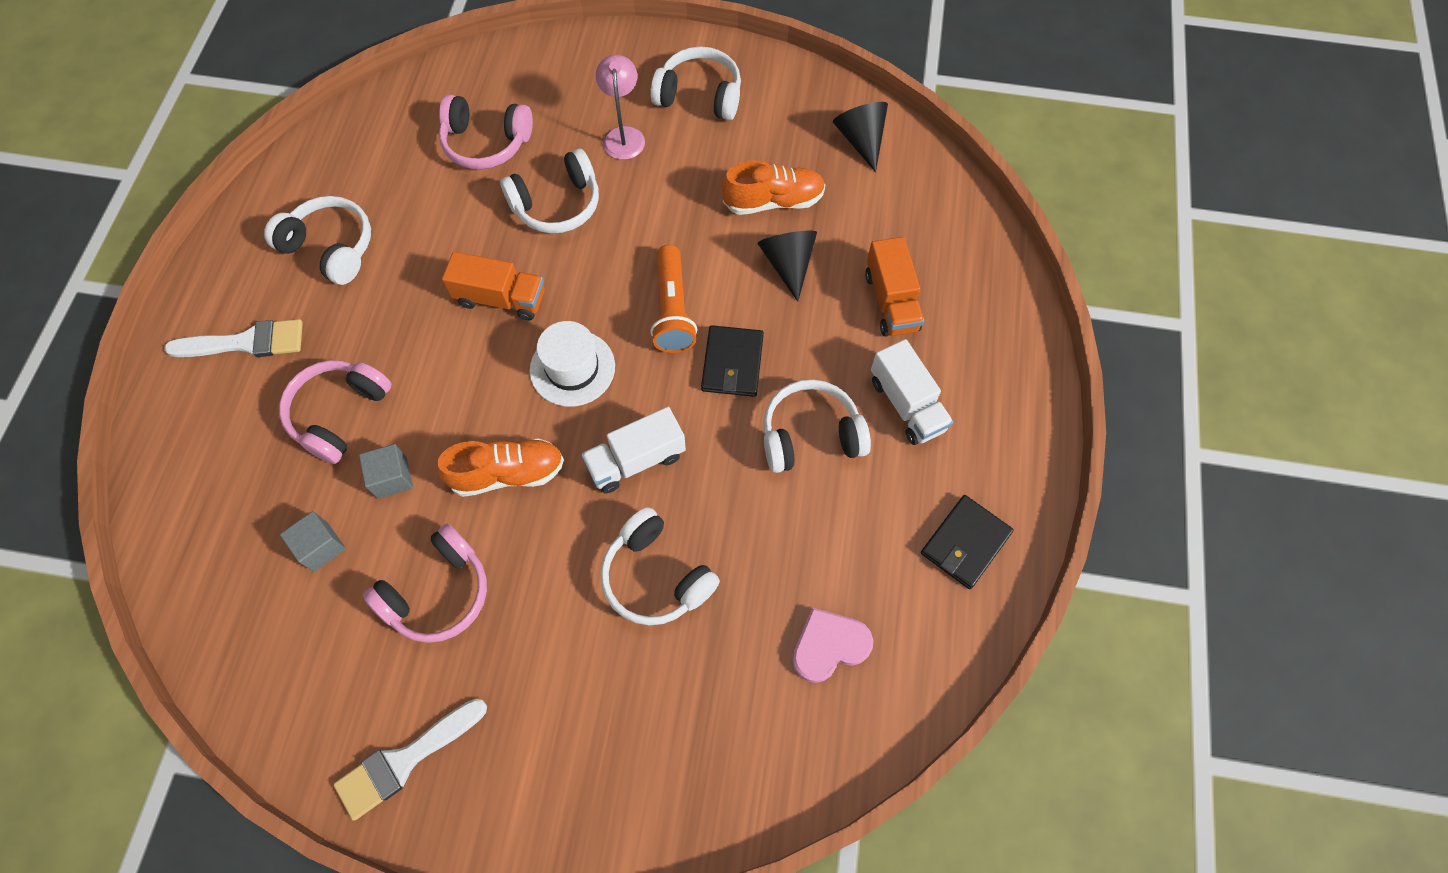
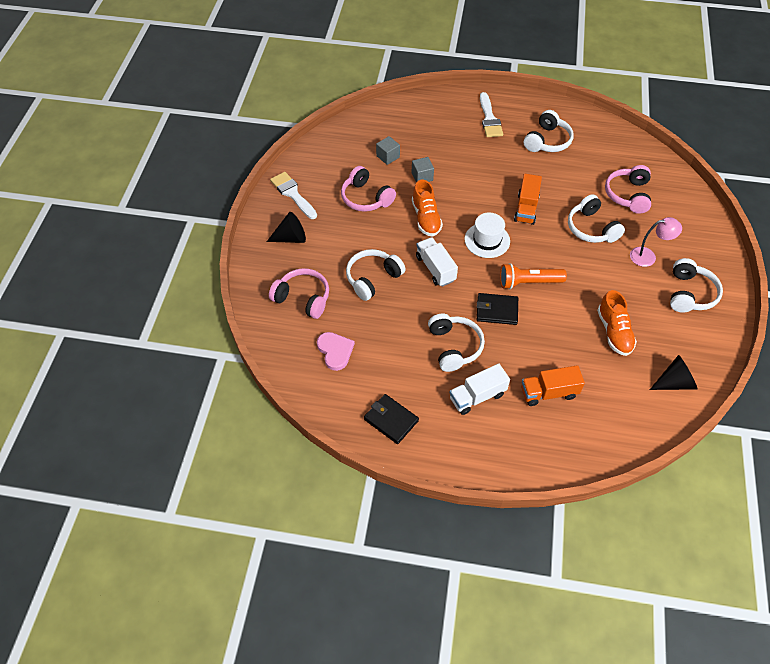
camera: 90 degrees right, 10 degrees down
(339, 414) = (454, 155): pink headphones -> pink headphones (303, 298)
(788, 264) = (568, 338): black cone -> black cone (291, 238)

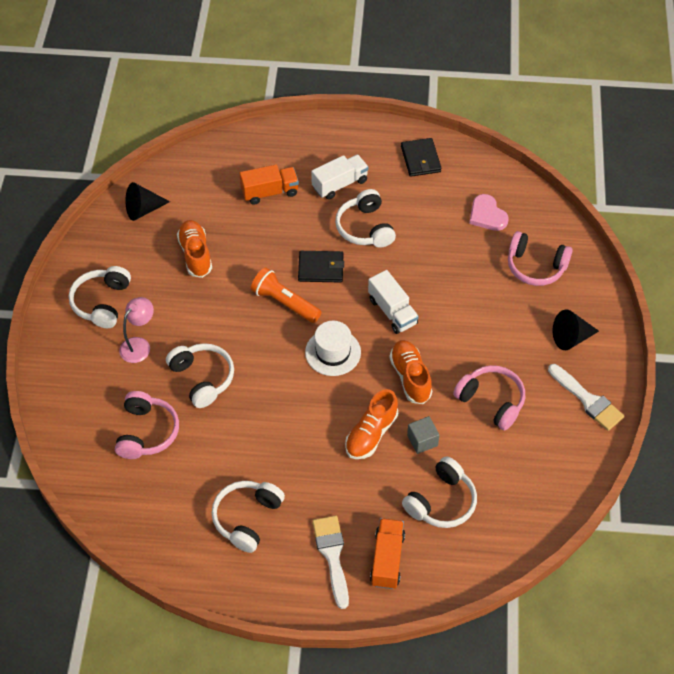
camera: 175 degrees right, 0 degrees up
(373, 278) = (463, 294): white headphones -> white headphones (441, 501)
(388, 156) = (474, 471): grey cube -> none
(391, 420) = (420, 159): black wallet -> black wallet turned 45 degrees clockwise
(459, 183) = (371, 434): none -> orange shoe
(526, 208) = (283, 401): orange truck -> orange truck (387, 559)
(528, 282) = (284, 302): orange flashlight -> orange flashlight turned 135 degrees counterclockwise
(648, 256) = (139, 345): pink lamp -> pink lamp turned 135 degrees clockwise

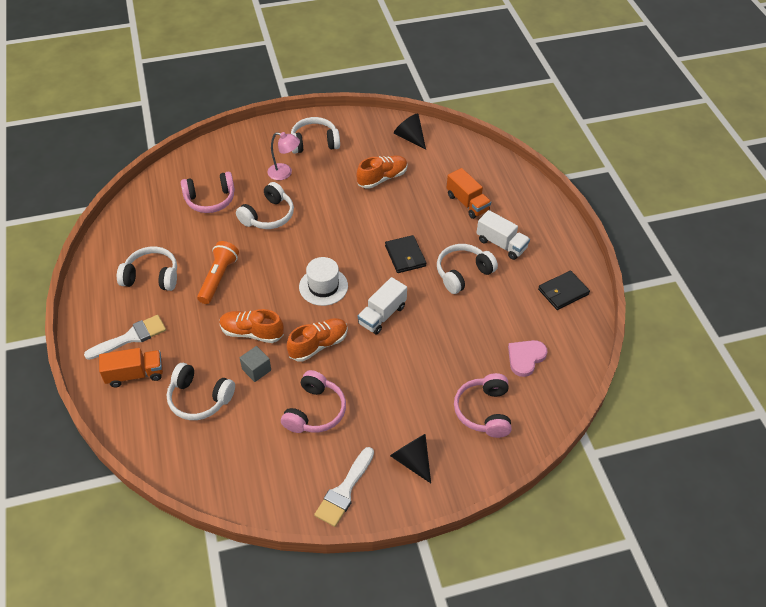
camera: 70 degrees right, 5 degrees down
(284, 302) = (360, 243): orange flashlight -> orange flashlight (218, 278)

